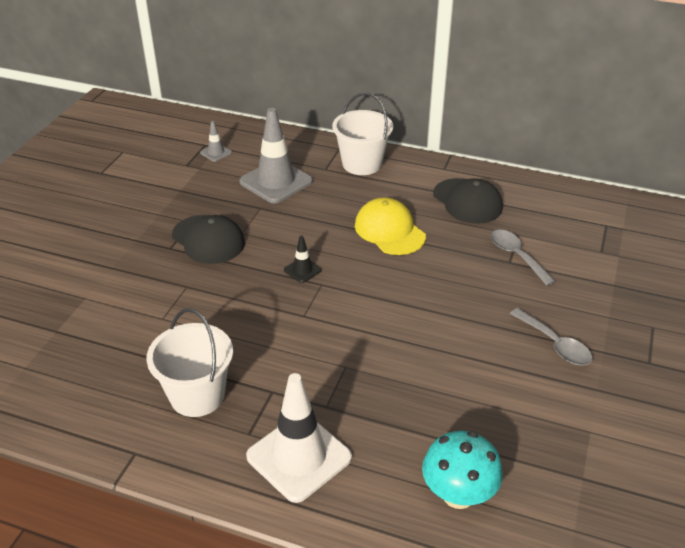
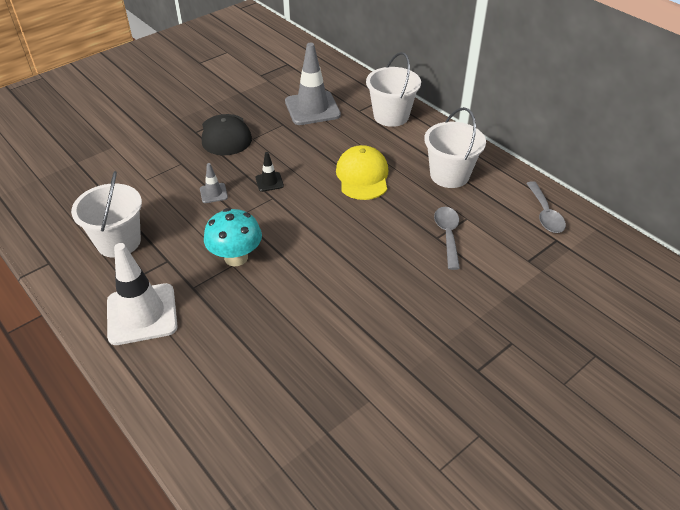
camera: 30 degrees right, 5 degrees up
(216, 152) = (289, 72): grey traffic cone -> grey traffic cone (213, 193)
(458, 494) = (222, 395): turquoise mushroom -> turquoise mushroom (236, 257)
(467, 201) = (449, 175): black cap -> white bucket
(555, 344) = (409, 319): grey spoon -> grey spoon (545, 214)

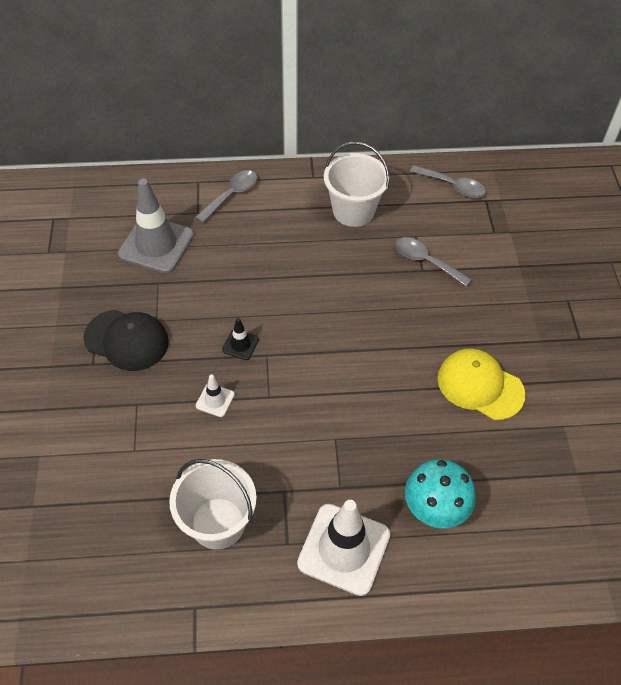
camera: 55 degrees left, 10 degrees up
(213, 193) = (215, 400): grey traffic cone -> white traffic cone
(236, 257) = (327, 430): turquoise mushroom -> turquoise mushroom (435, 509)
(362, 176) = (299, 270): yellow cap -> yellow cap (480, 386)
(391, 116) = (231, 195): white bucket -> grey spoon

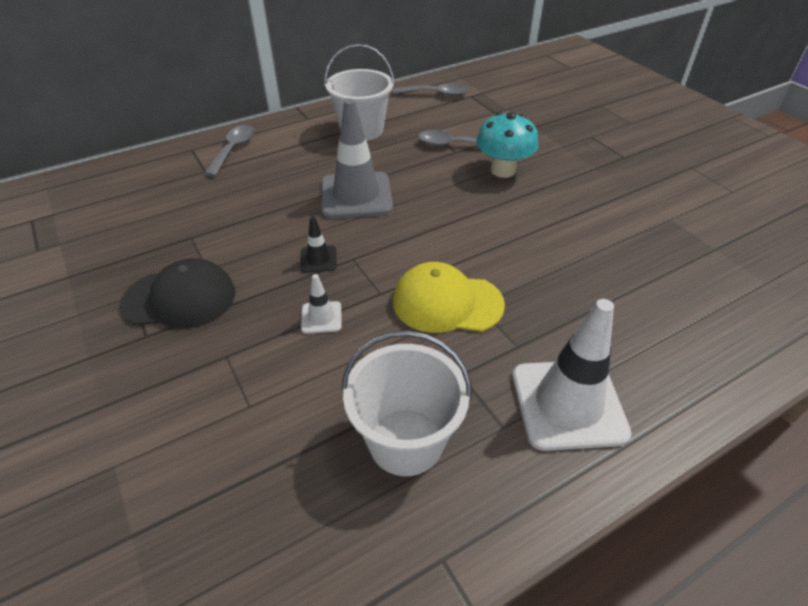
camera: 25 degrees left, 10 degrees down
(156, 245) = (171, 207): grey traffic cone -> grey traffic cone (356, 195)
(435, 509) = (624, 326): turquoise mushroom -> turquoise mushroom (503, 170)
(480, 386) = (576, 214): yellow cap -> yellow cap (447, 303)

